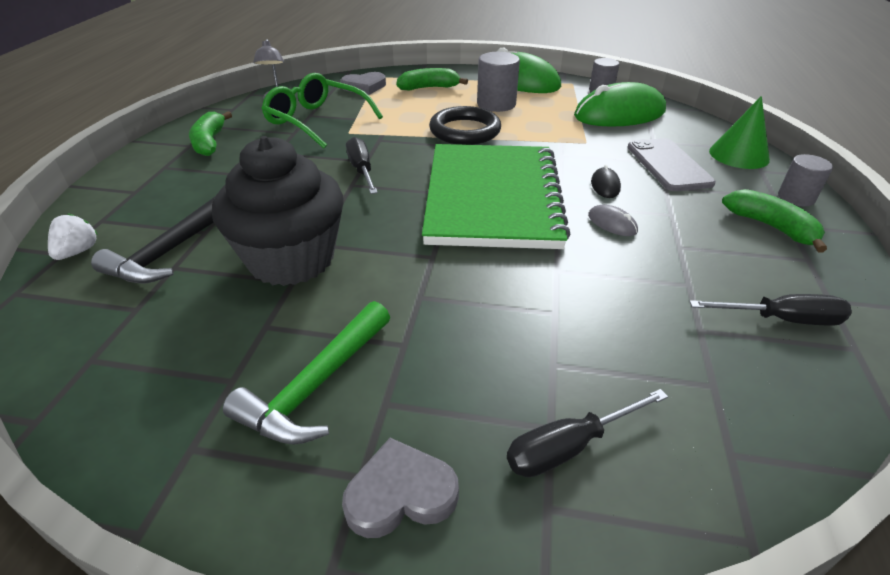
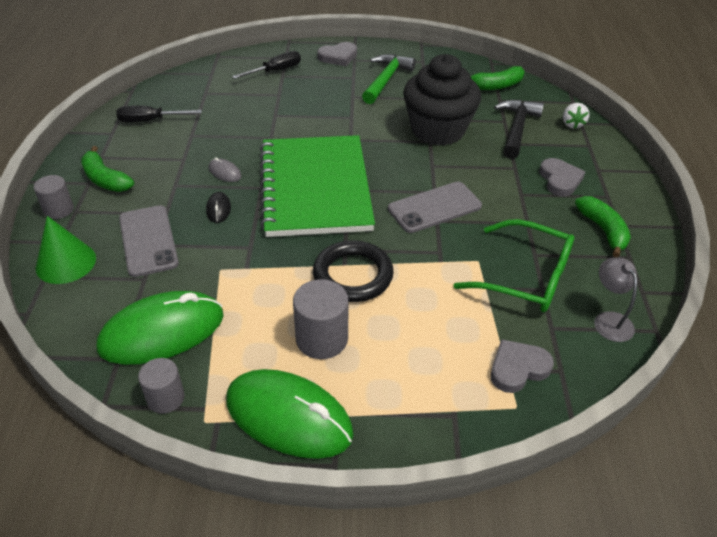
camera: 170 degrees right, 5 degrees up
(195, 184) = (560, 180): none -> grey heart
(361, 170) = (434, 207): black screwdriver -> grey phone
(429, 88) = (424, 376): green banana -> green banana (496, 86)

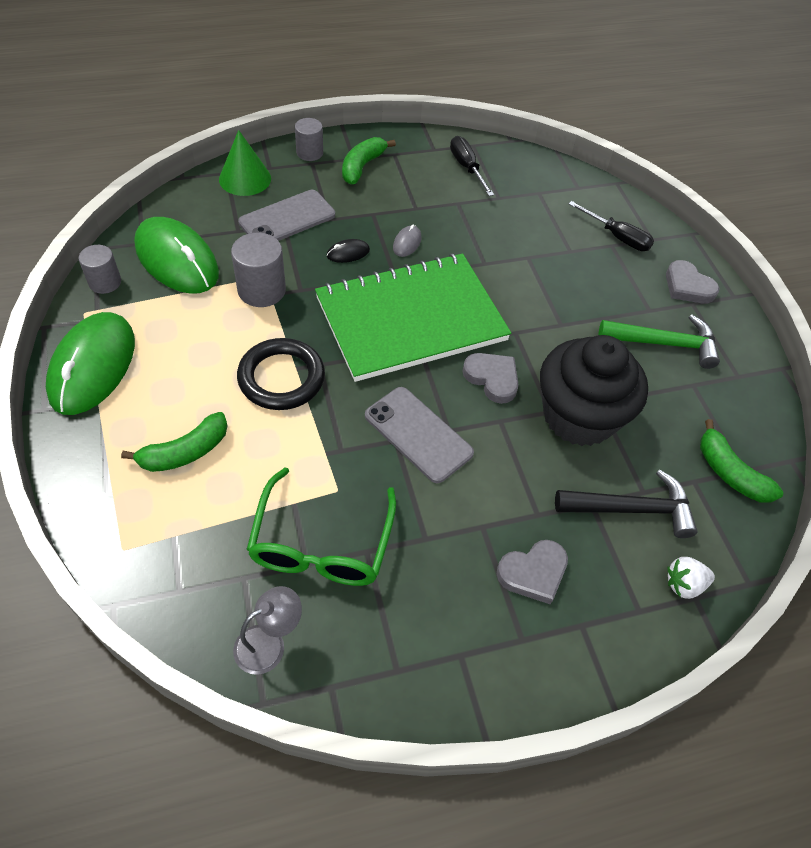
camera: 70 degrees right, 10 degrees up
(322, 339) = (188, 370): grey cylinder -> grey cylinder (261, 290)
(518, 368) = (175, 546): grey heart -> grey heart (492, 378)
(603, 230) = (441, 634): green banana -> green banana (185, 452)

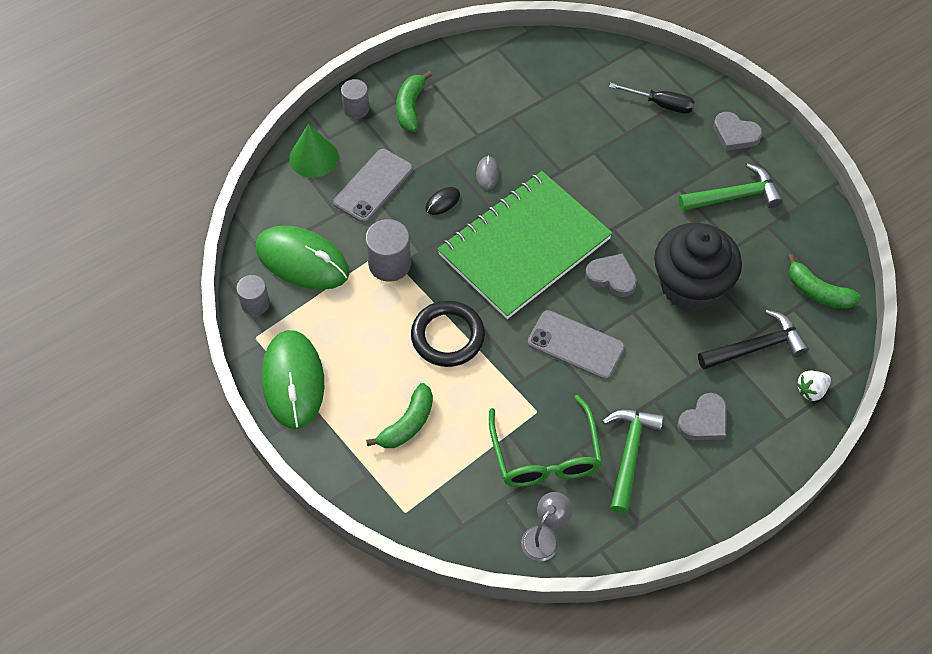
camera: 15 degrees left, 5 degrees up
(423, 580) = (629, 454): none -> green hammer
(467, 168) = (503, 75): black screwdriver -> none

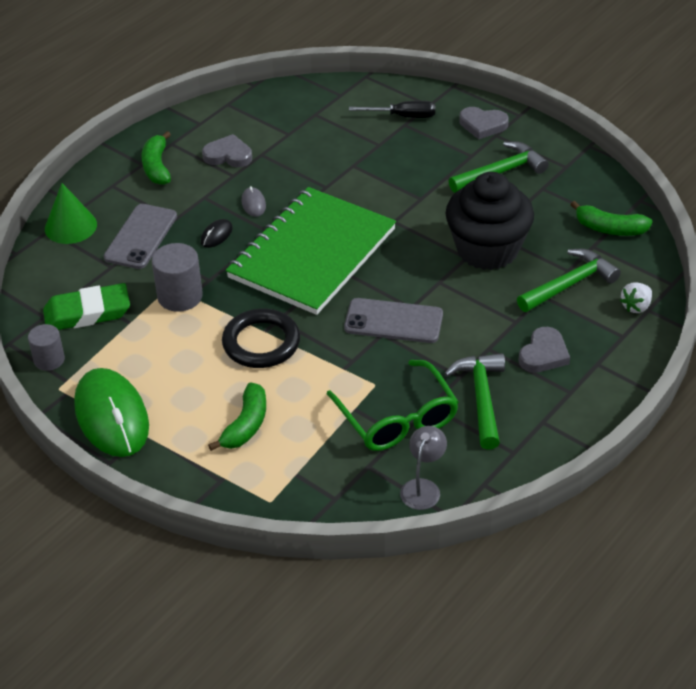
camera: 15 degrees left, 15 degrees down
(302, 260) = (87, 313): green mouse -> green eraser
(356, 108) = (101, 179): grey cylinder -> none
(612, 277) = (408, 259): grey heart -> grey heart (228, 155)
(756, 347) = (569, 284): black hammer -> green hammer

